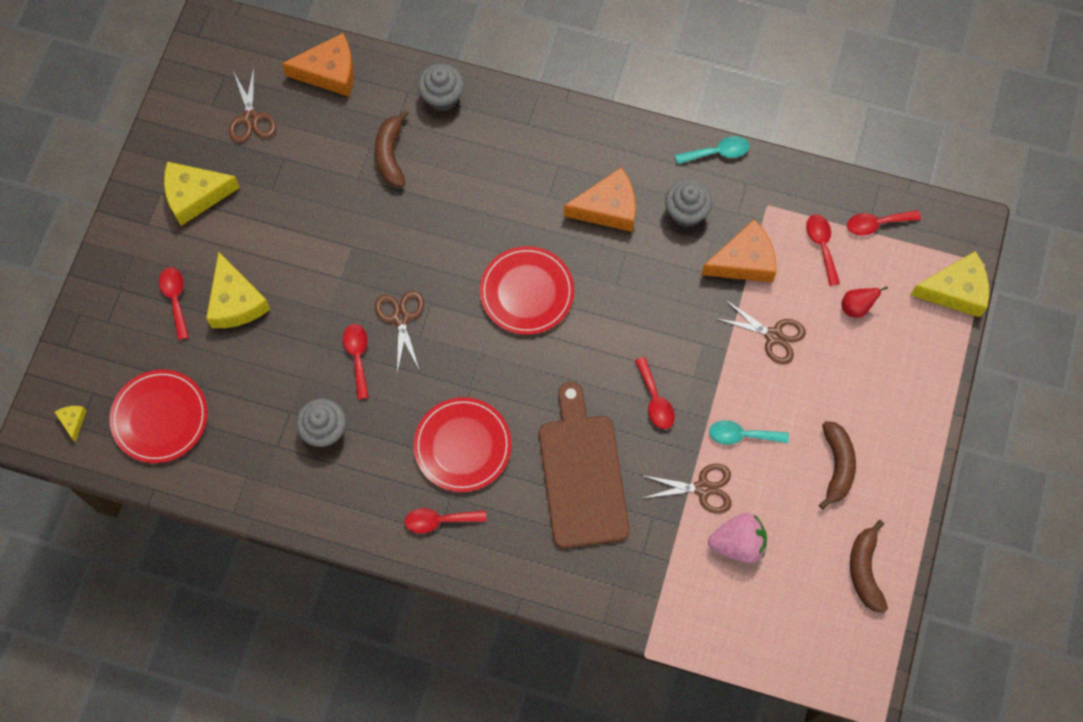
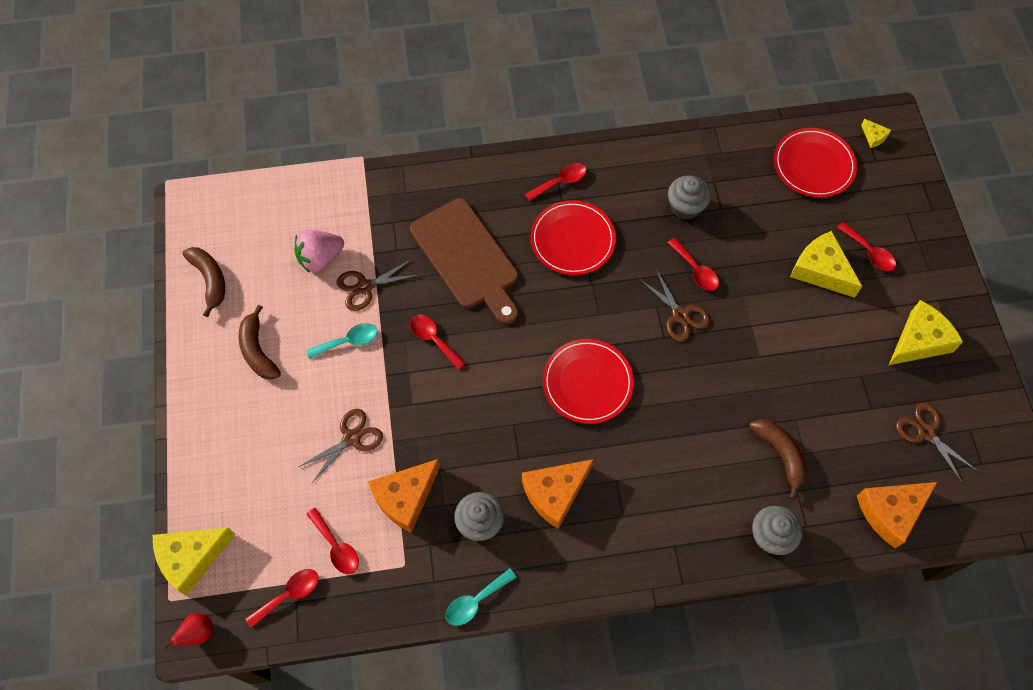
camera: 155 degrees right, 5 degrees down
(773, 336) = (351, 438): brown scissors -> brown scissors turned 135 degrees clockwise
(856, 307) = (284, 499): red pear -> red pear (198, 633)

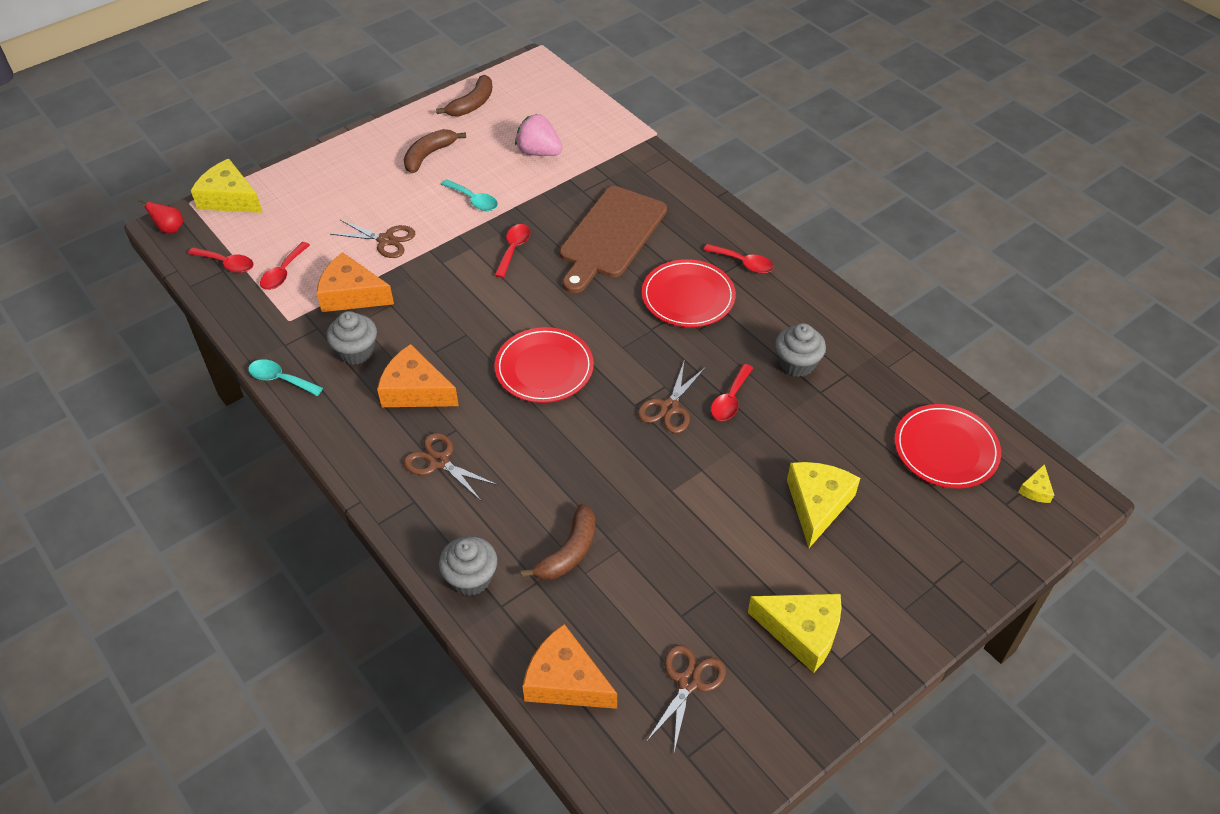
camera: 60 degrees right, 15 degrees down
(365, 287) = (532, 188): brown scissors -> brown scissors (439, 462)
(869, 252) = (878, 541): red spoon -> none

